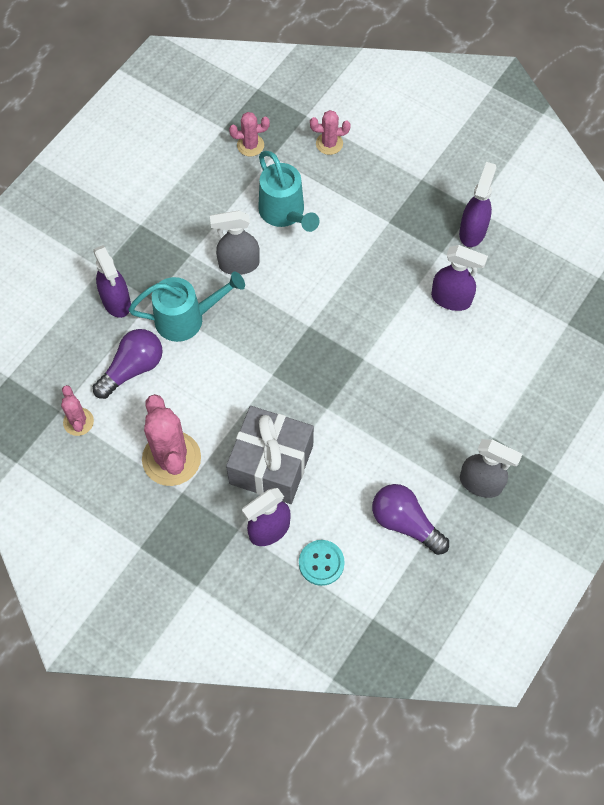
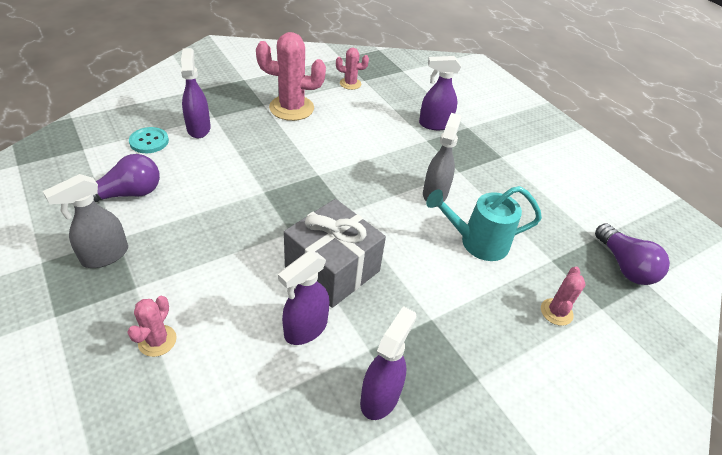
camera: 110 degrees right, 20 degrees down
(132, 368) = (374, 114): purple light bulb -> purple light bulb (624, 266)
(187, 319) = (399, 150): turquoise watering can -> none
(250, 145) = (569, 249): pink cactus -> pink cactus (157, 341)
(271, 464) = (245, 147): grey gift -> grey gift (332, 269)
(472, 231) = (380, 396): purple spray bottle -> purple spray bottle turned 105 degrees counterclockwise

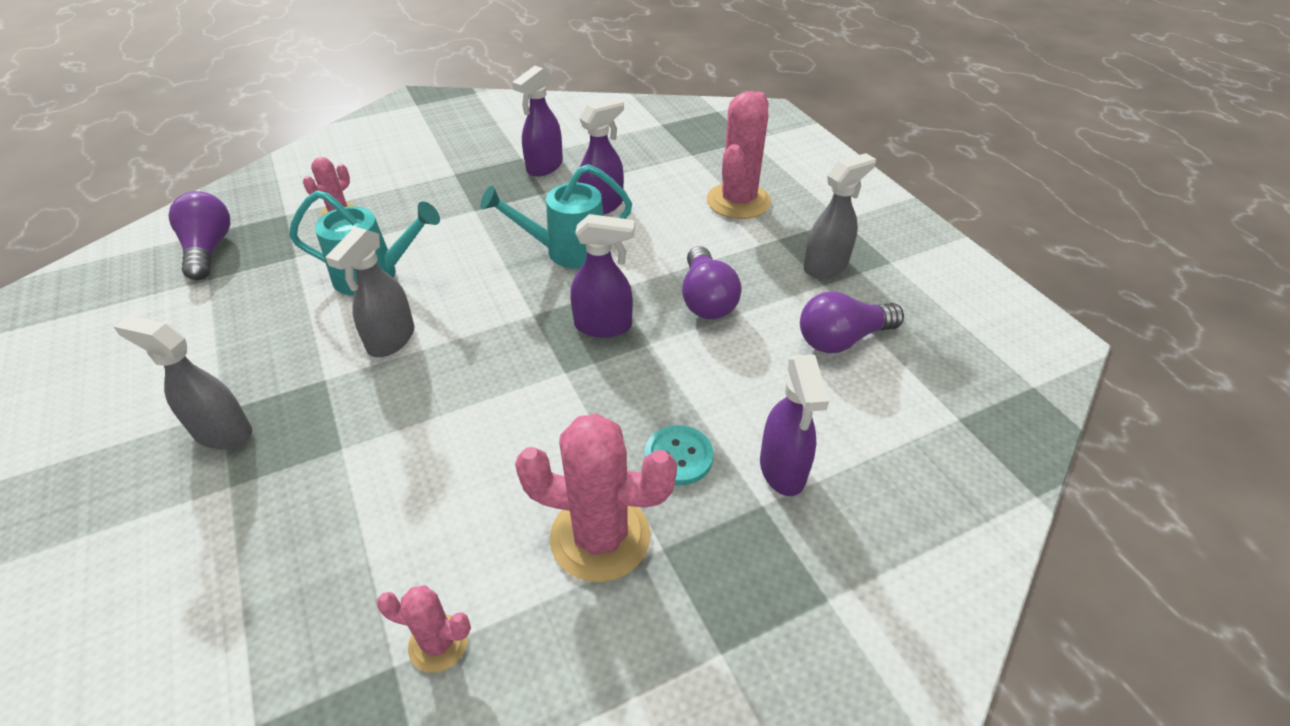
camera: 170 degrees left, 0 degrees up
(149, 141) = (859, 436): turquoise button -> turquoise button (678, 456)
(157, 341) = (738, 201): pink cactus -> pink cactus, size x1.90
(218, 224) = (706, 299): none -> purple light bulb
(332, 269) = (567, 251): grey gift -> turquoise watering can
(434, 124) = (299, 492): purple spray bottle -> purple spray bottle (603, 326)
(491, 147) = (222, 432): none -> grey spray bottle

